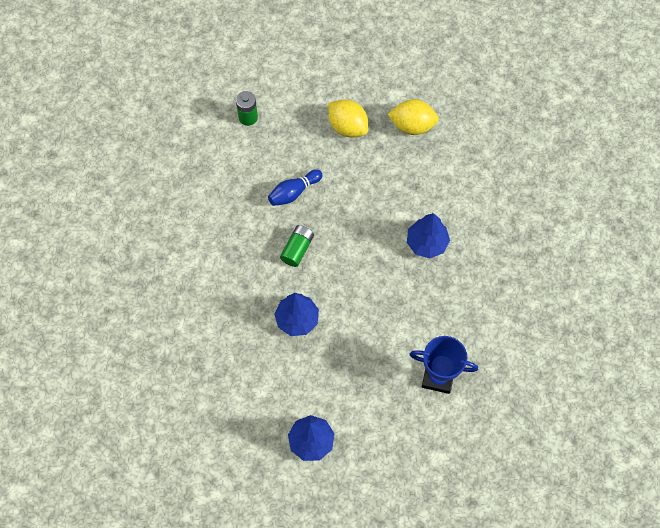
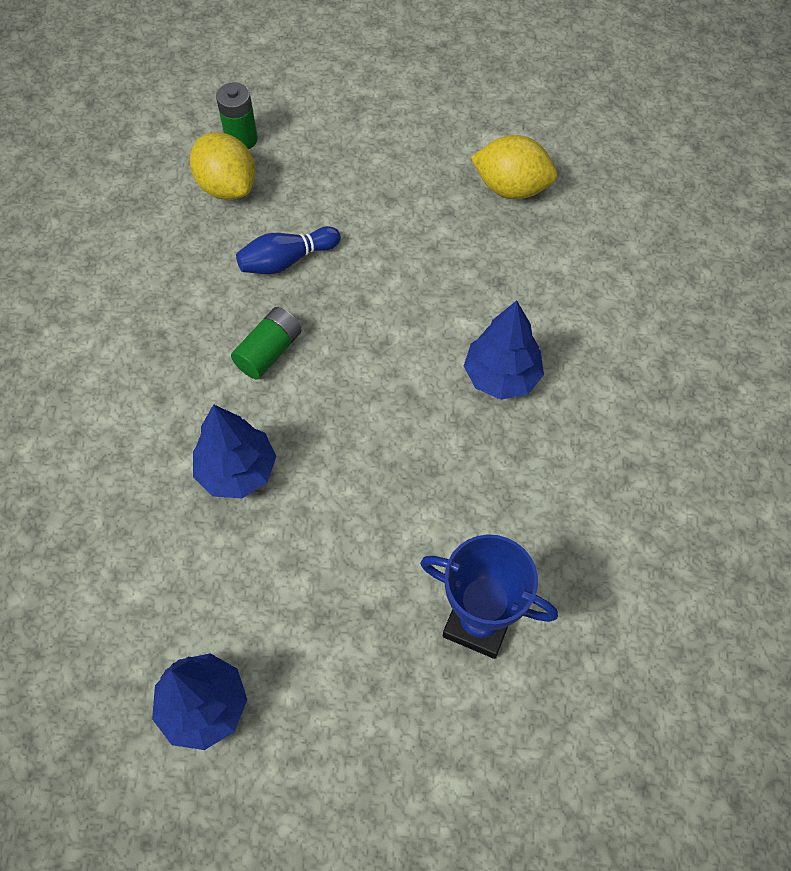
camera: 10 degrees right, 5 degrees down
(347, 127) = (402, 175): yellow lemon -> yellow lemon (227, 187)

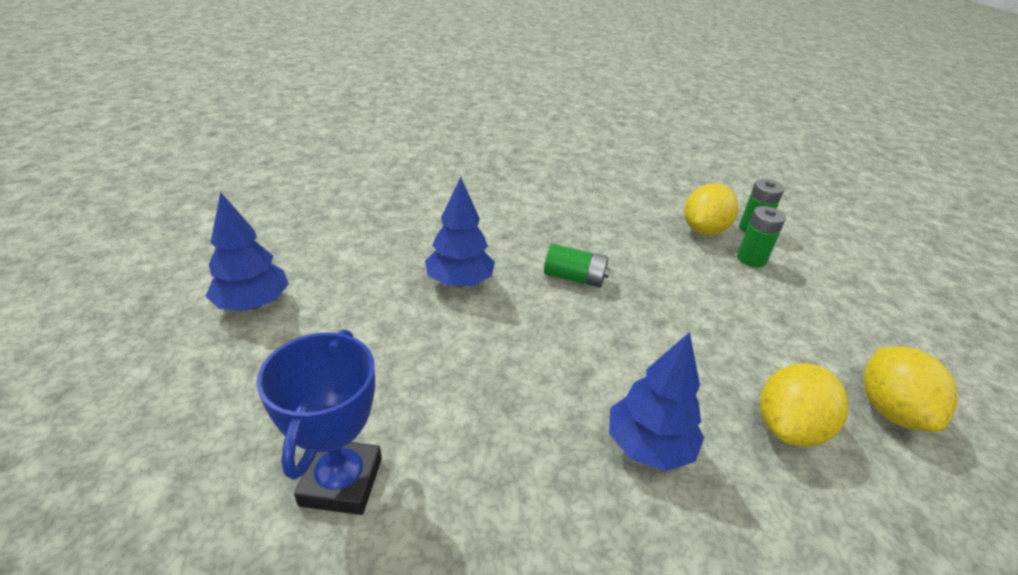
camera: 70 degrees right, 25 degrees down
(287, 260) = (665, 271): blue bowling pin -> none
(294, 171) = (751, 259): none -> green battery
(509, 268) = (788, 428): none -> yellow lemon

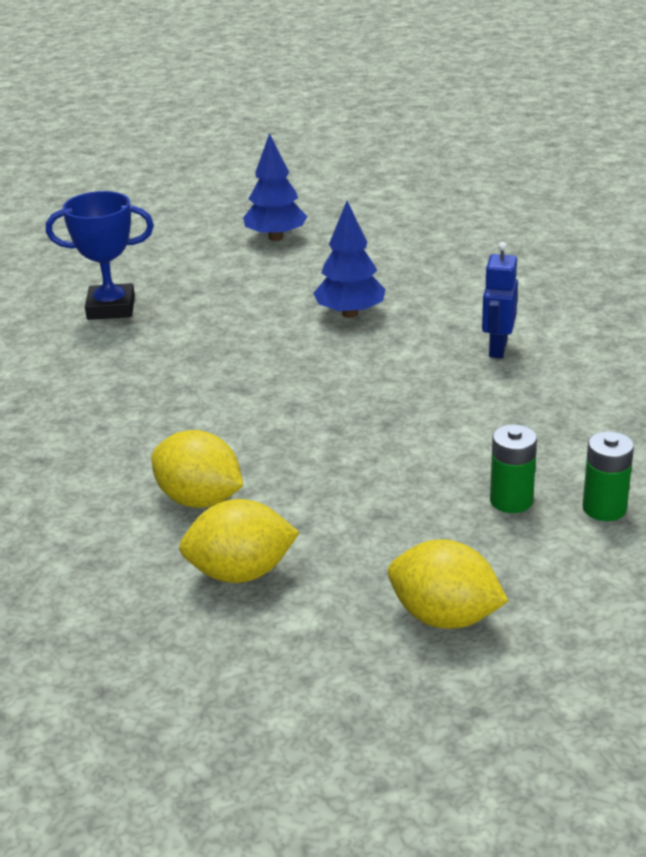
camera: 85 degrees right, 5 degrees down
(548, 224) = (497, 349): none -> blue robot
(574, 278) = (391, 373): green battery -> none
(648, 446) = (162, 423): blue tree -> none
(704, 230) = (566, 463): yellow lemon -> yellow lemon (444, 617)

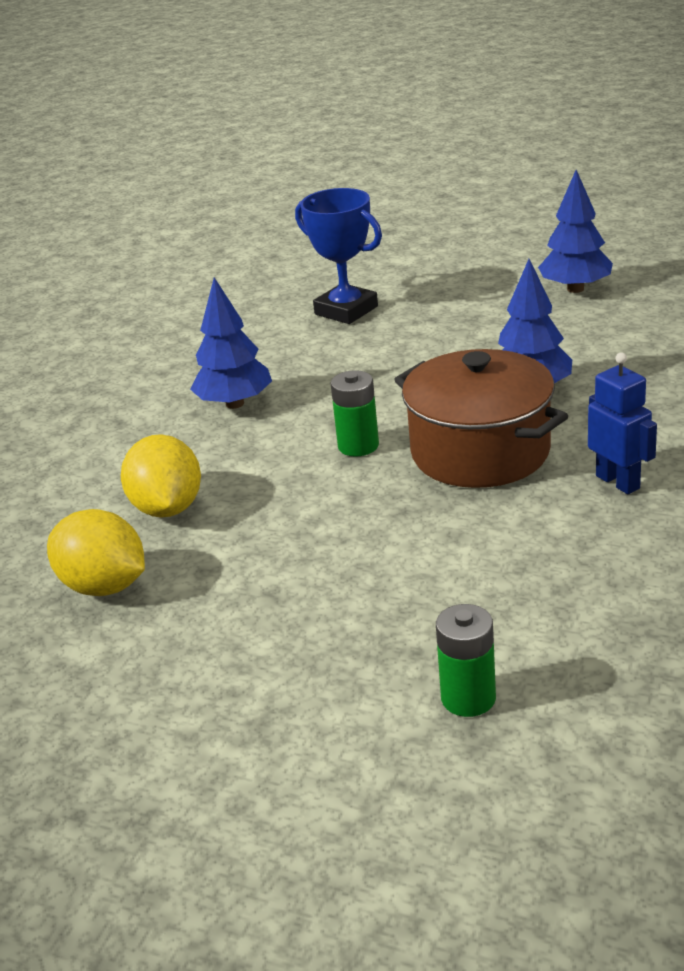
camera: 45 degrees right, 0 degrees up
(128, 407) = (235, 403): none -> blue tree
(379, 366) = (480, 452): none -> brown pot
(444, 617) = (180, 716): yellow lemon -> none
(497, 349) = (618, 482): blue robot -> blue robot turned 90 degrees clockwise
(511, 500) = (396, 641): green battery -> green battery (358, 446)

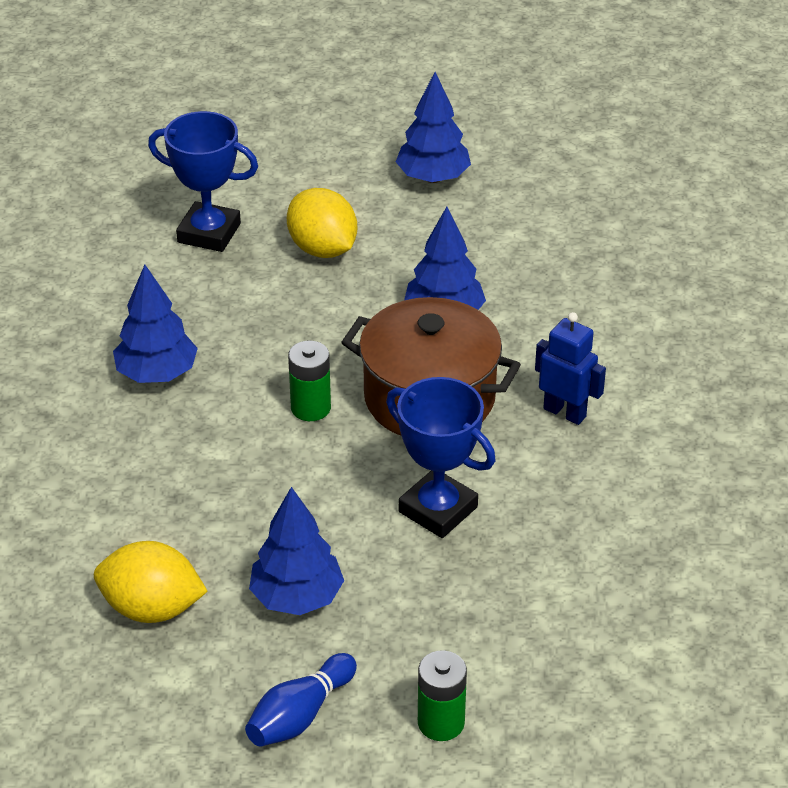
camera: 25 degrees left, 10 degrees up
(167, 508) = (162, 511): yellow lemon -> yellow lemon (322, 249)
(182, 711) = (300, 715): none -> blue bowling pin
(247, 601) = (297, 597): none -> blue tree
(436, 547) = (438, 509): none -> blue trophy
(468, 698) = (531, 651): green battery -> green battery (441, 722)

